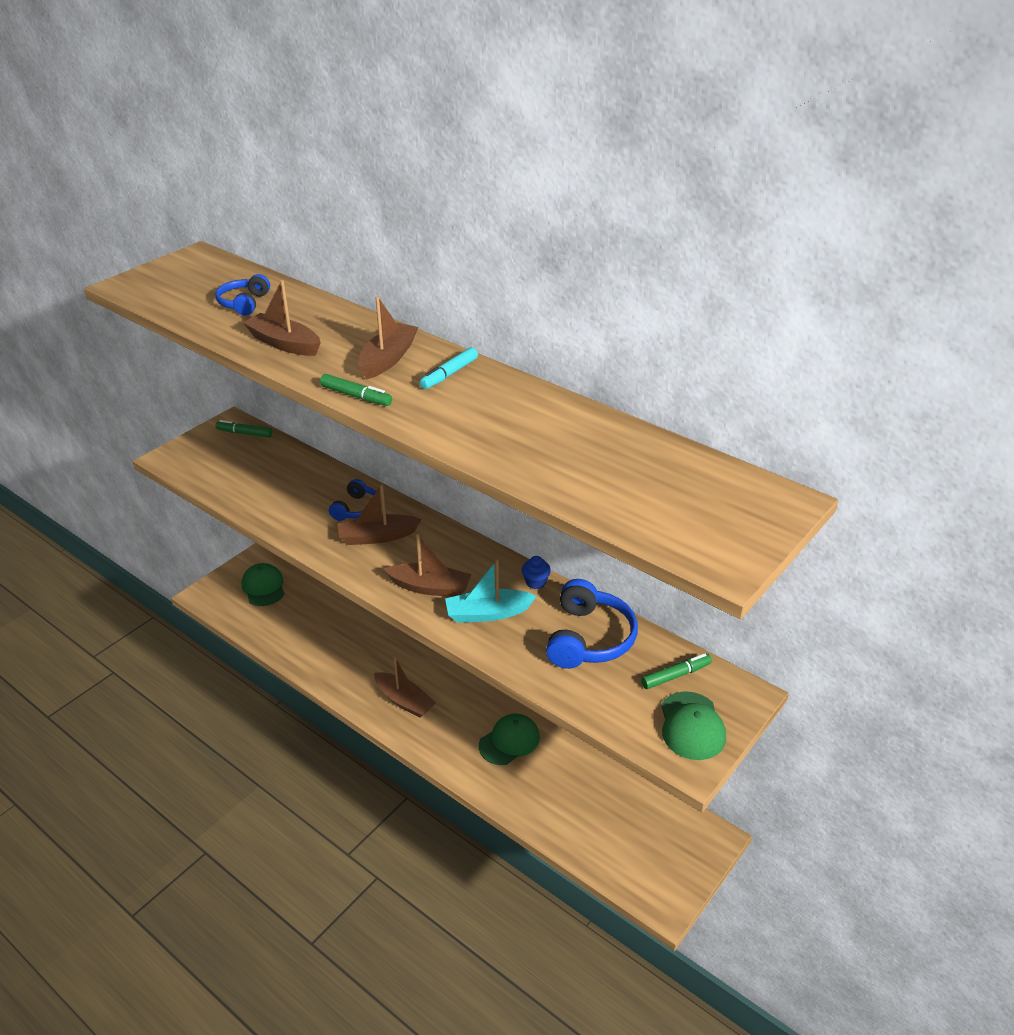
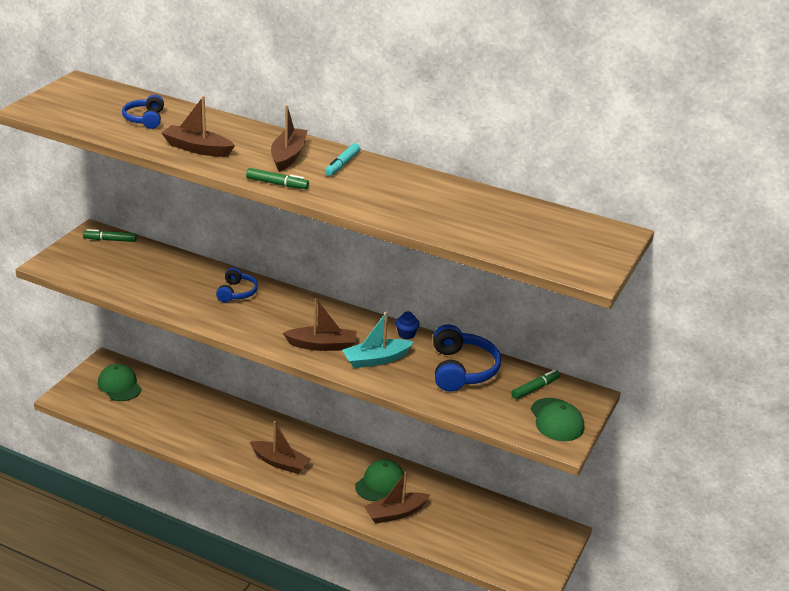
camera: 15 degrees left, 5 degrees down
(377, 536) = (263, 312): brown boat -> brown boat (395, 513)

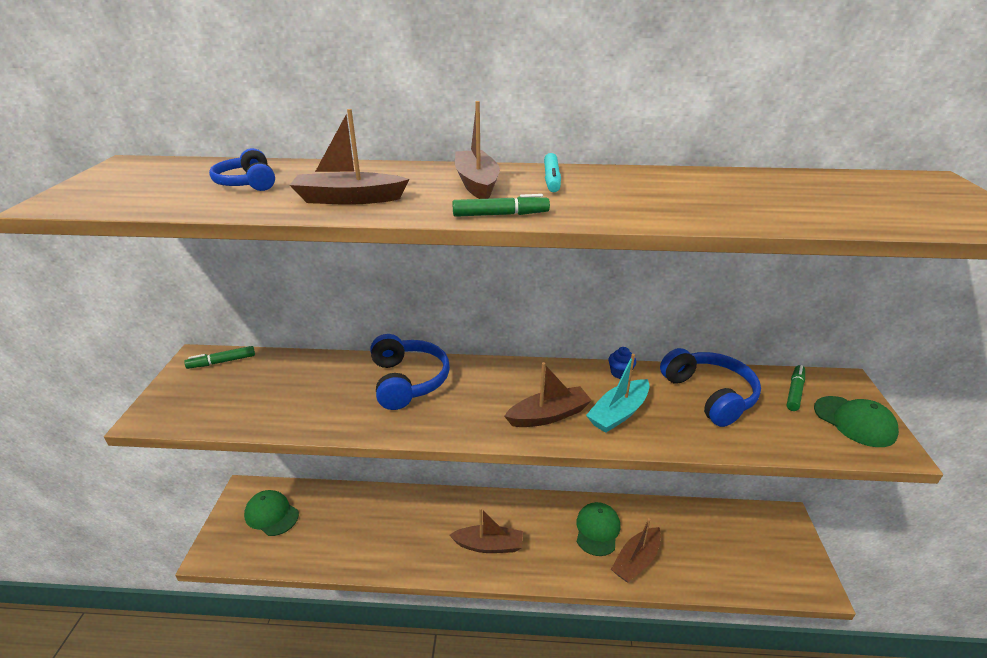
camera: 20 degrees left, 0 degrees up
(236, 292) = (408, 381): blue headphones -> blue headphones, size x1.69

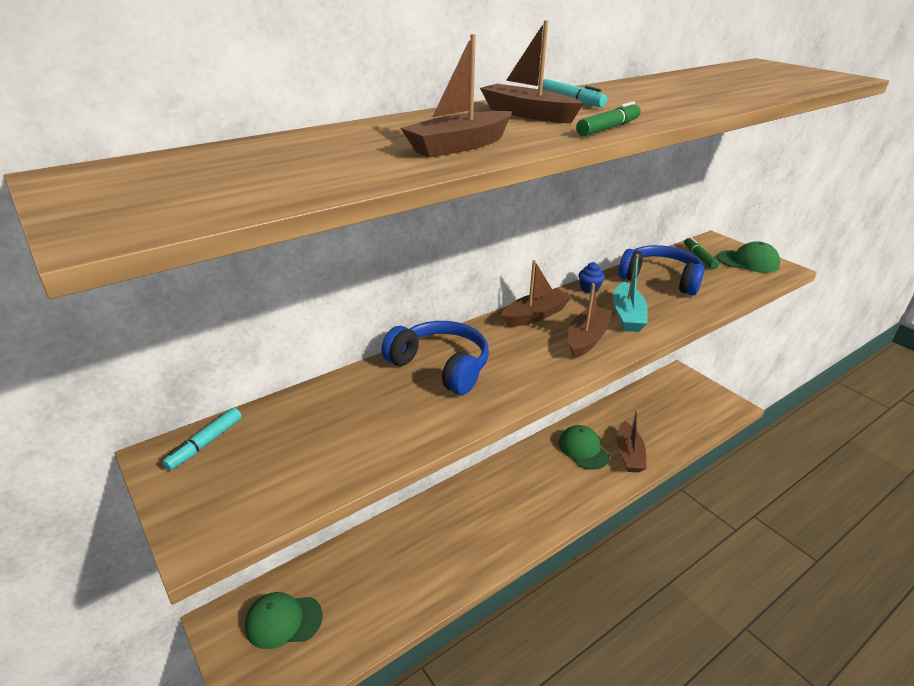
camera: 40 degrees left, 0 degrees up
(222, 362) = (205, 444): green marker -> turquoise marker
(247, 183) = (310, 158): blue headphones -> none
(489, 545) = (521, 510): brown boat -> brown boat (535, 315)

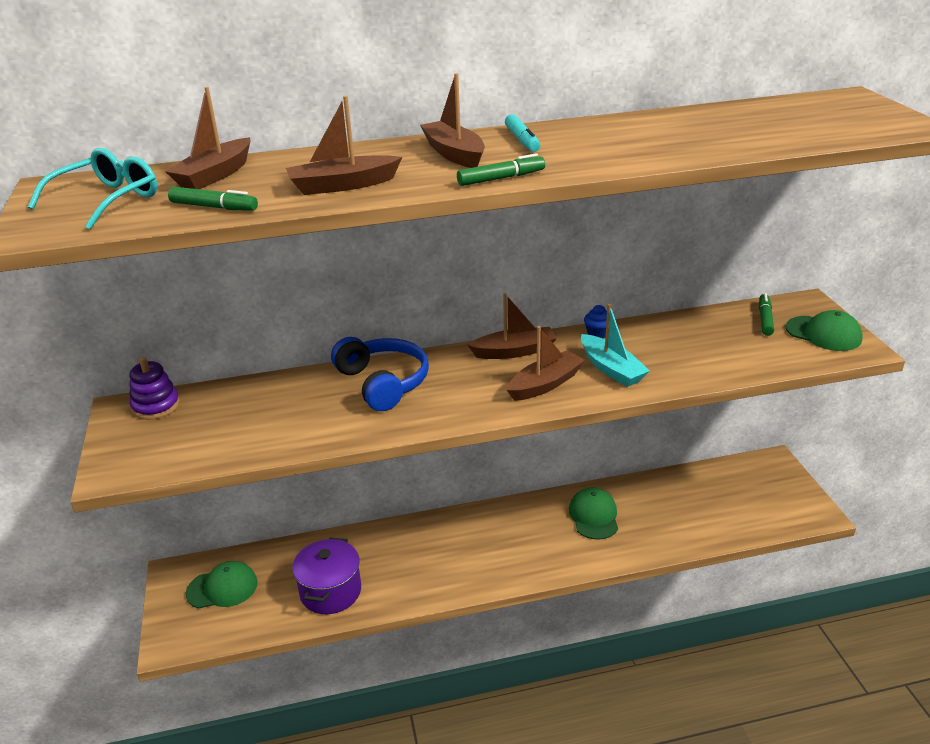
camera: 25 degrees right, 0 degrees up
(177, 184) = (107, 200): none -> turquoise glasses
(205, 444) = (156, 406): turquoise marker -> purple stacking toy
(283, 621) = (222, 588): green cap -> green cap turned 150 degrees clockwise
(338, 178) = (214, 207): none -> green marker
(399, 588) = (330, 591): none -> purple pot
(627, 315) = (611, 369): turquoise boat -> turquoise boat turned 60 degrees counterclockwise
(629, 454) = (642, 534): brown boat -> brown boat (215, 175)
(660, 279) = (689, 337): blue headphones -> none

